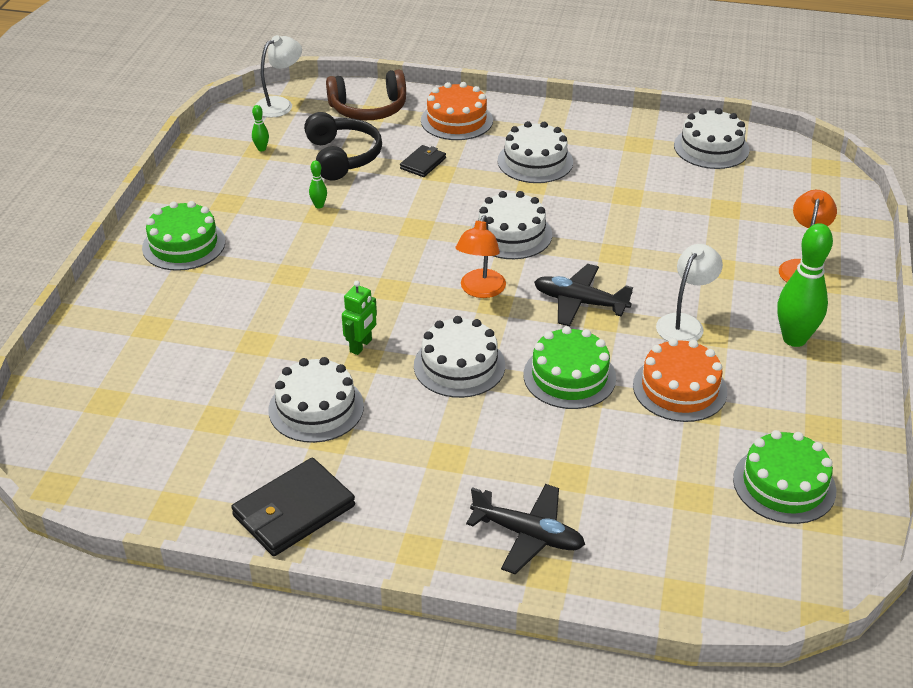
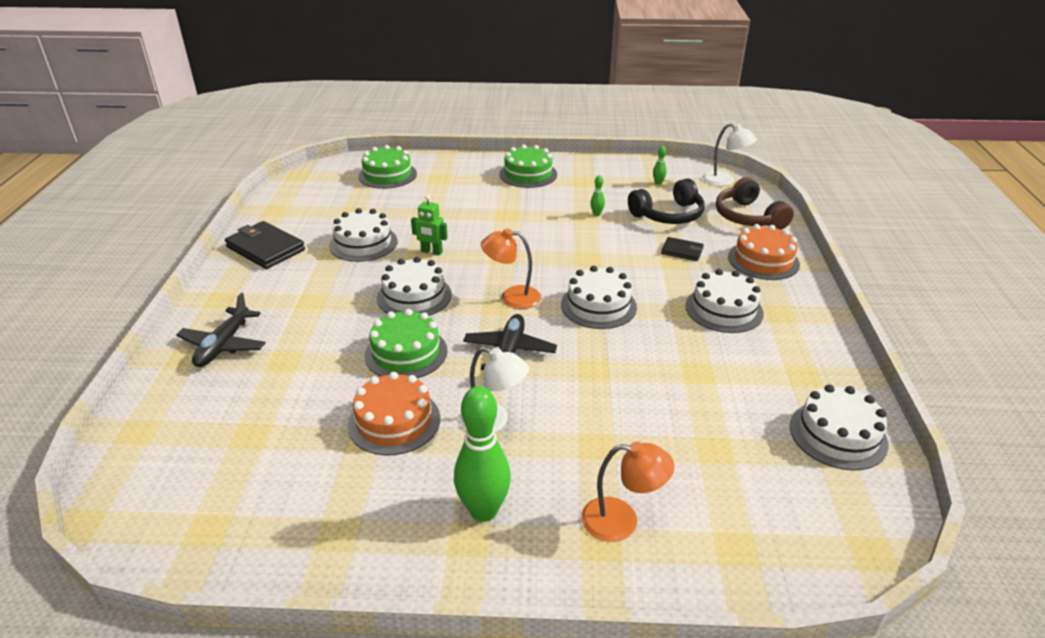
camera: 80 degrees right, 5 degrees down
(784, 484) = (256, 499): green cake -> green cake (387, 175)

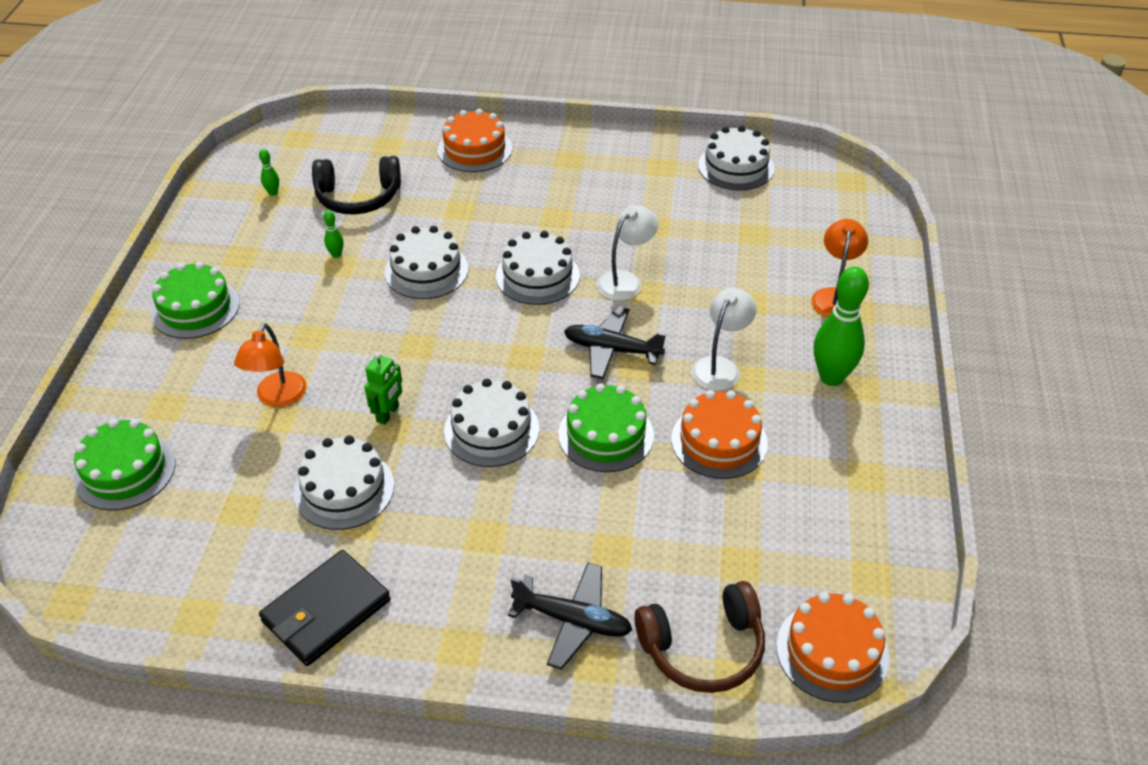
camera: 85 degrees left, 10 degrees up
(137, 494) = (832, 651): none -> orange cake
(512, 297) = (509, 342): orange lamp -> orange lamp (277, 398)
(668, 215) = (358, 197): black headphones -> black headphones turned 105 degrees clockwise
(682, 251) = (442, 200): black wallet -> none
(724, 181) = (290, 140): white lamp -> white lamp (625, 280)
(724, 309) = (558, 192): white cake -> white cake (426, 270)
(748, 217) = (383, 141): brown headphones -> brown headphones (703, 648)

